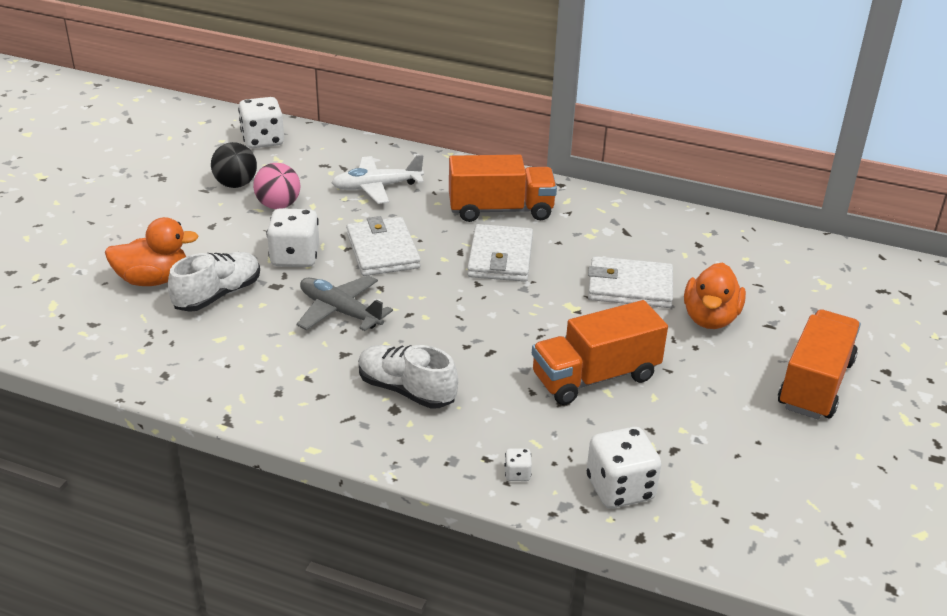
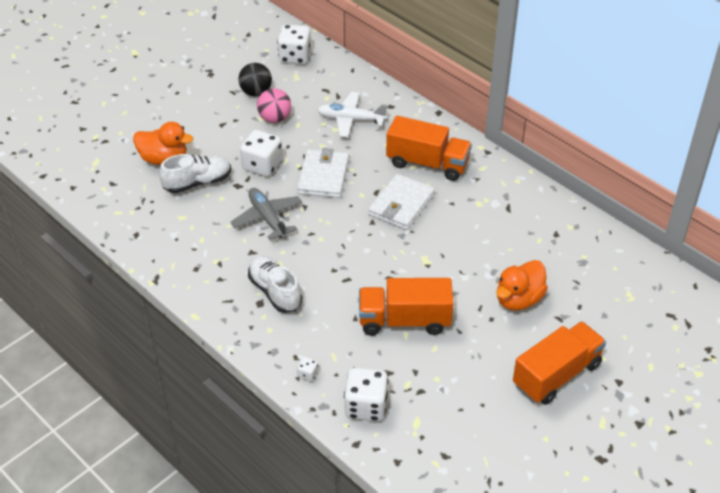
camera: 25 degrees right, 10 degrees up
(629, 287) = (478, 256): white wallet -> none

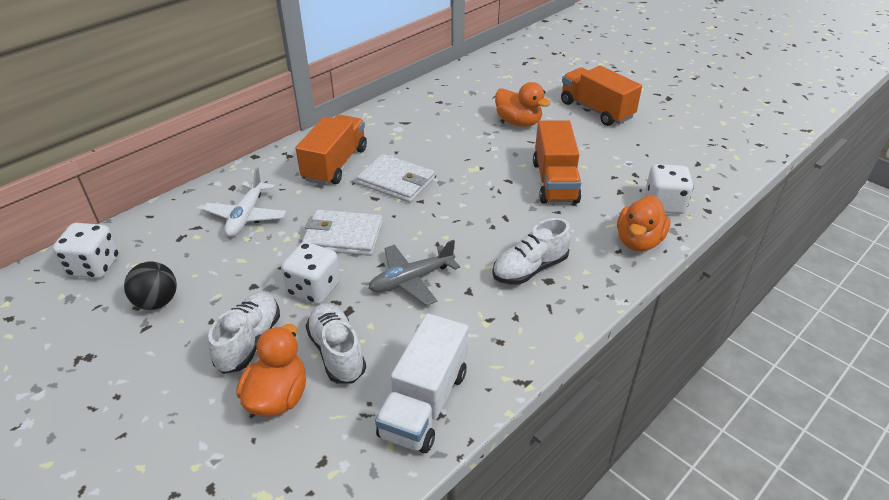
camera: 90 degrees left, 5 degrees down
(147, 227) = (424, 403): none -> white truck
(213, 140) = (249, 341): none -> white shoe
(275, 118) = (221, 281): pink ball -> none
(308, 374) = (638, 241): white dice -> orange duck

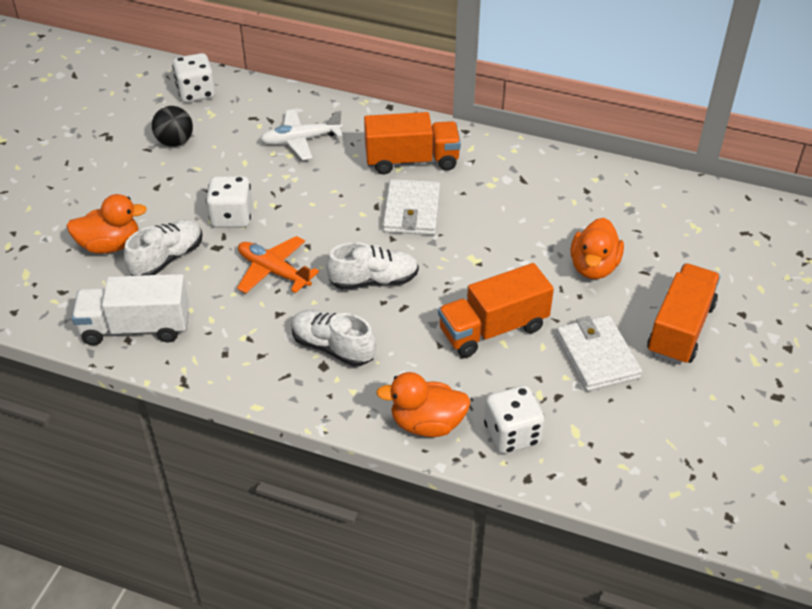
camera: 65 degrees right, 5 degrees up
(249, 341) = (157, 207): white shoe -> white shoe (374, 280)
(343, 236) = (308, 207): white wallet -> white wallet (597, 356)
(411, 280) = (273, 271): grey plane -> orange plane

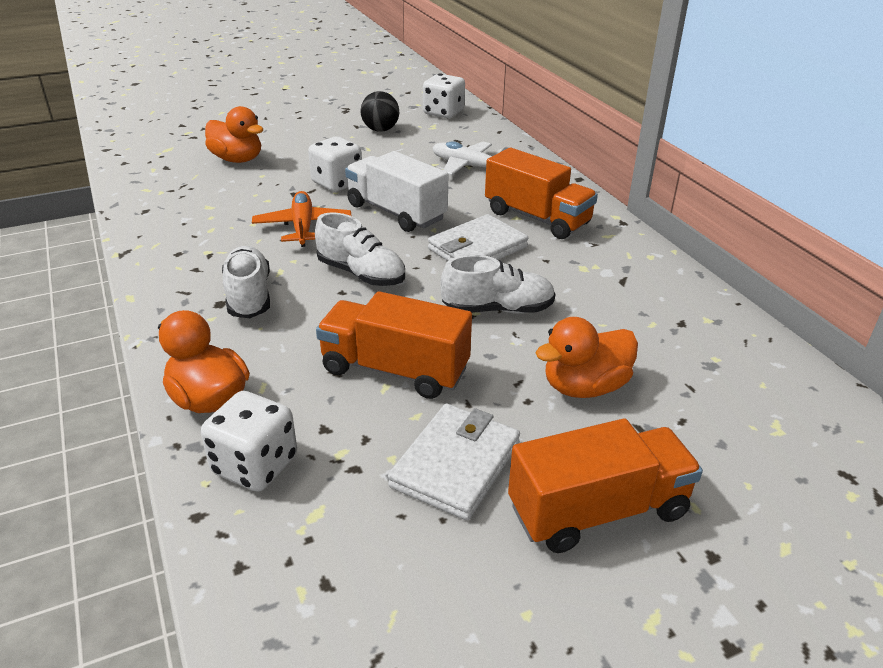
camera: 45 degrees right, 10 degrees down
(136, 327) = (162, 207): white truck -> white truck (396, 212)
(167, 259) = (254, 183): white shoe -> white shoe (497, 309)

